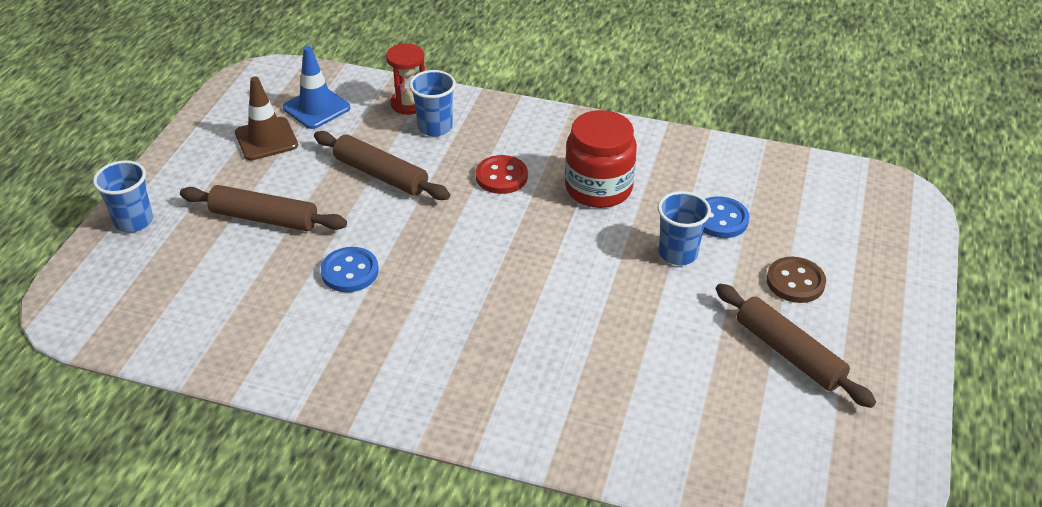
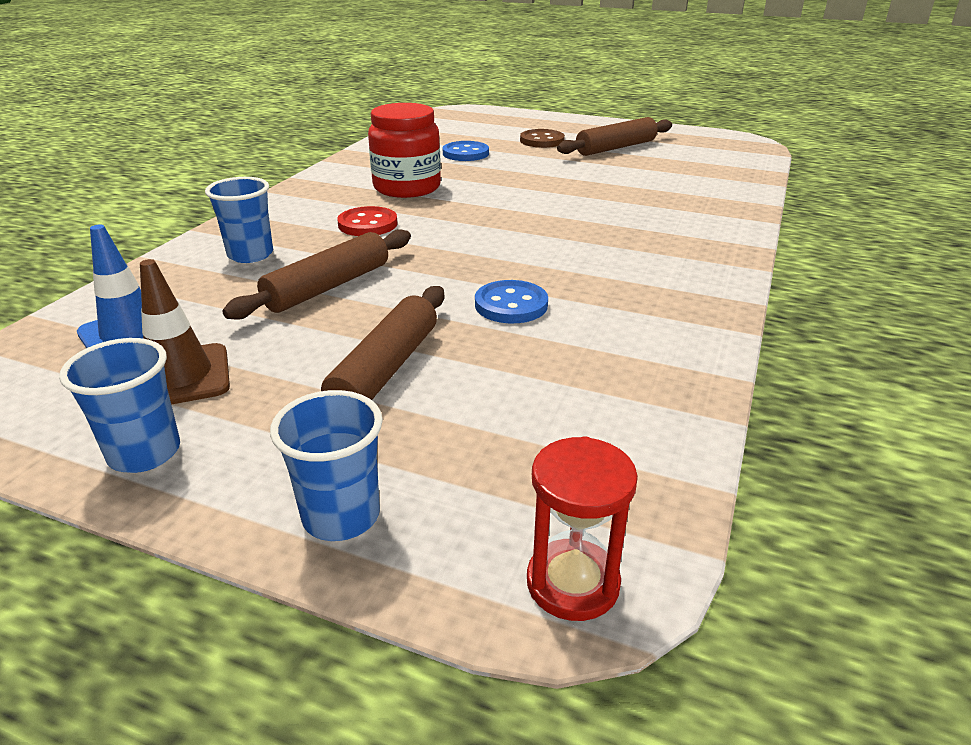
camera: 85 degrees left, 10 degrees down
(409, 104) = (185, 269): red hourglass -> red hourglass (572, 583)
(678, 253) = (505, 168): blue cup -> blue cup (144, 453)

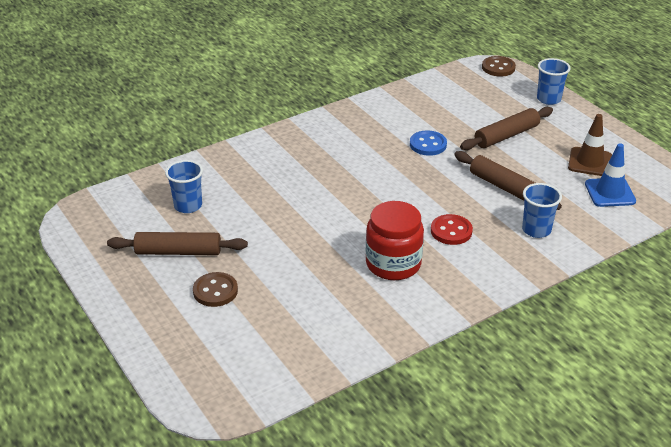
camera: 145 degrees left, 5 degrees up
(144, 453) = (606, 137): blue cup -> blue cup (188, 206)
(328, 287) = (505, 187): brown rolling pin -> brown rolling pin turned 60 degrees clockwise
(465, 153) = (301, 297): blue button -> none
(572, 583) = (498, 68): red hourglass -> brown button

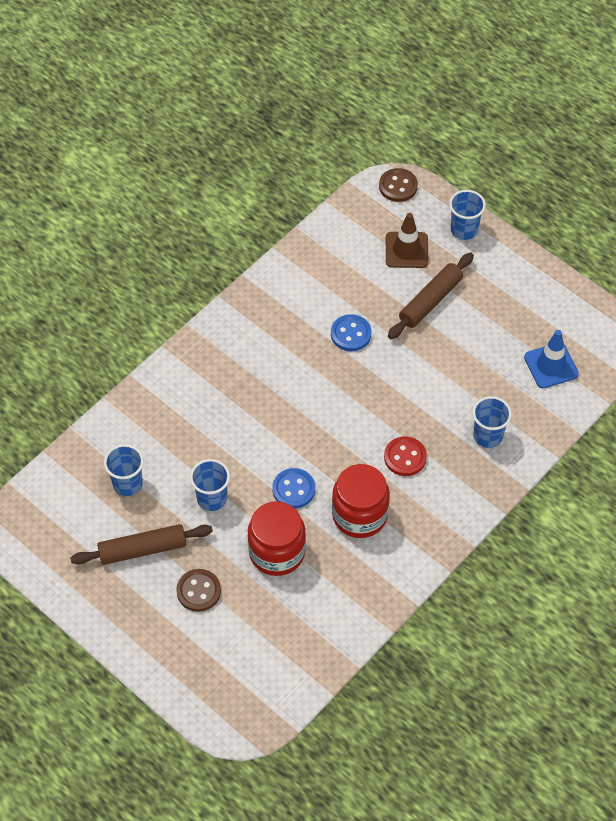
camera: 15 degrees left, 20 degrees up
(258, 228) = (212, 498): none -> blue cup
(303, 276) = (277, 552): none -> red jar
(337, 235) = (293, 489): none -> blue button
(505, 187) = (445, 382): brown rolling pin -> none
(590, 162) = (524, 324): brown traffic cone -> brown traffic cone (406, 250)

